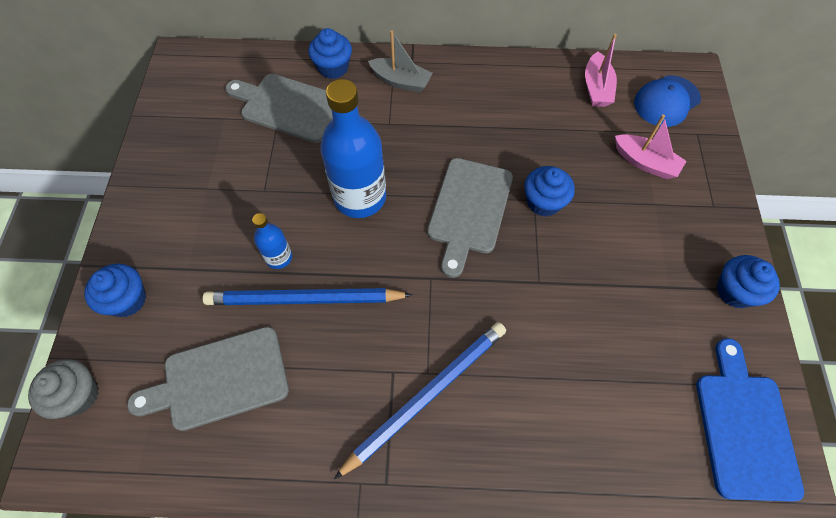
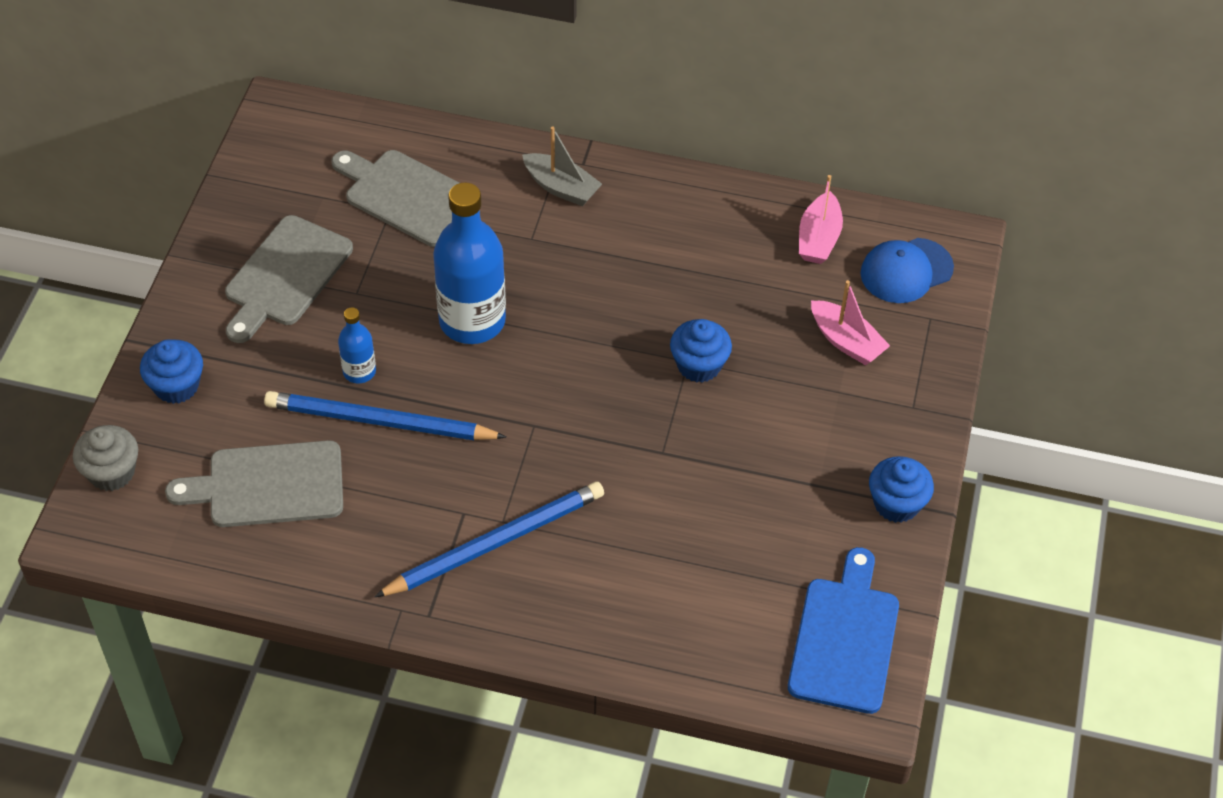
camera: 10 degrees right, 10 degrees down
(333, 68) = (476, 155): blue cupcake -> none
(469, 210) = (603, 358): grey cutting board -> grey cutting board (286, 276)

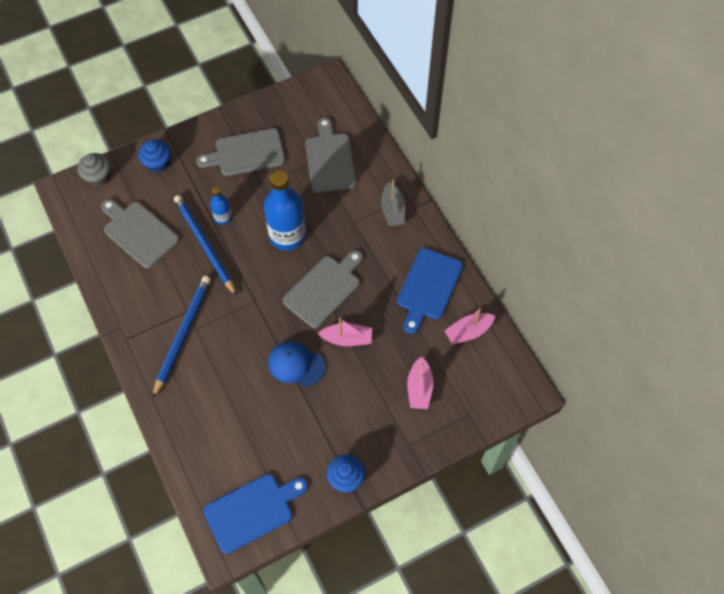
camera: 50 degrees right, 10 degrees up
(495, 542) = (182, 334): blue pencil -> blue pencil turned 90 degrees counterclockwise
(598, 338) = (324, 289): none -> grey cutting board
(699, 365) = (347, 339): blue cupcake -> pink boat
(714, 232) = (428, 287): none -> blue cutting board
(906, 271) = (487, 383): blue cap -> blue cap (296, 364)

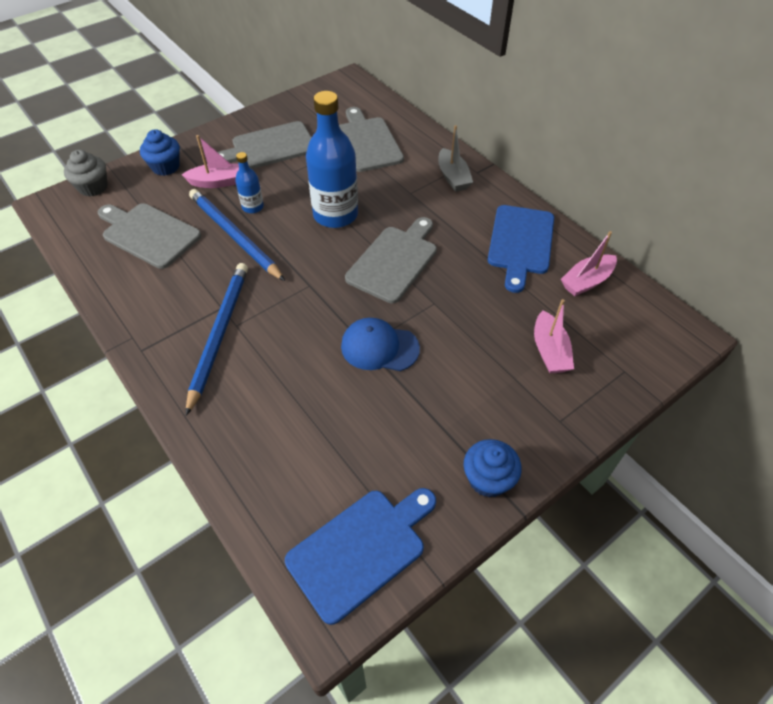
camera: 10 degrees left, 10 degrees down
(347, 339) = (438, 309): pink boat -> pink boat (217, 182)

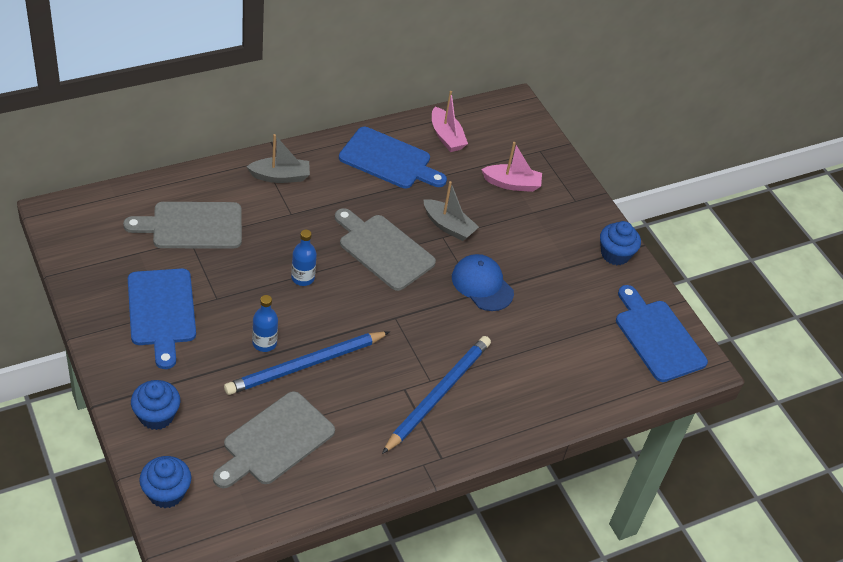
camera: 85 degrees left, 5 degrees down
(93, 187) = (166, 493): grey cupcake -> blue cupcake
(217, 182) = (207, 368): pink boat -> none
(219, 334) = (438, 394): blue pencil -> blue pencil turned 105 degrees clockwise
(270, 147) = (162, 311): grey cutting board -> blue cutting board
(335, 215) = (302, 278): blue bottle -> blue bottle, size x0.49
(379, 347) = (482, 285): blue cap -> blue cap turned 120 degrees clockwise
(452, 305) = (448, 226): none -> grey boat

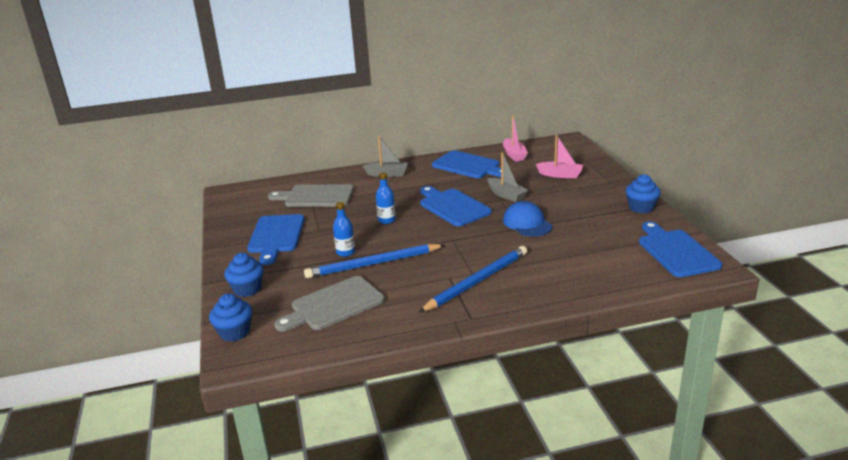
camera: 20 degrees right, 20 degrees down
(383, 250) = (452, 206): grey cutting board -> blue cutting board

